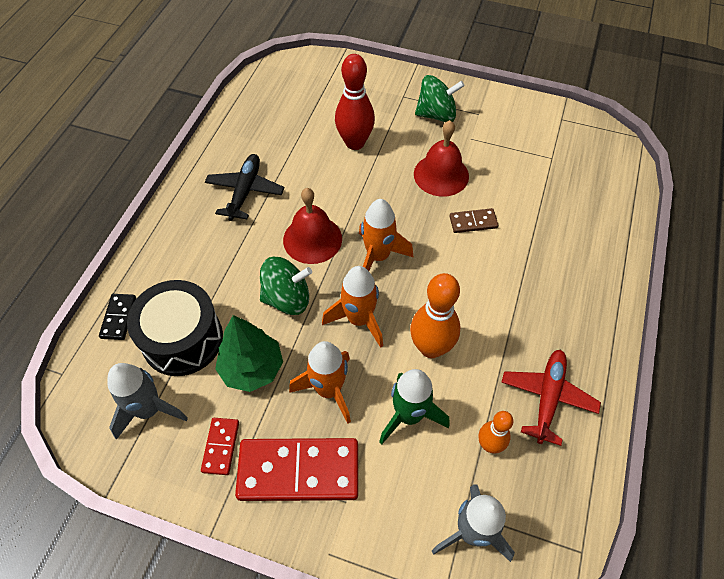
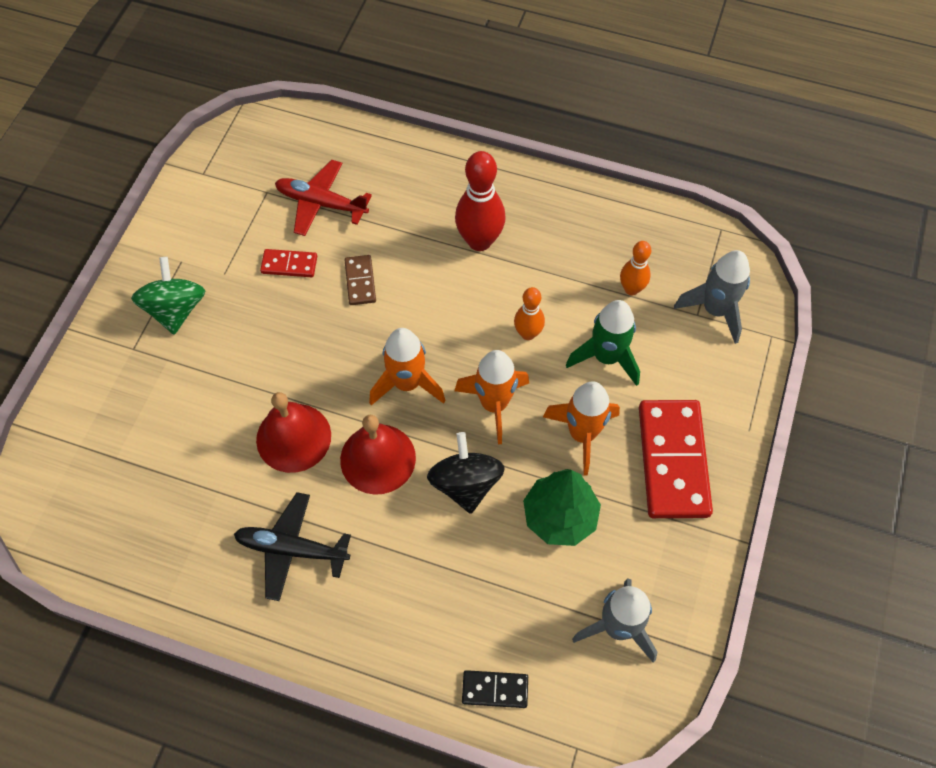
camera: 90 degrees left, 5 degrees up
(182, 339) = (524, 602): black drum -> none
(221, 447) = (654, 541): red domino -> red domino (289, 265)
(287, 298) = (465, 484): green spinning top -> black spinning top
(355, 143) = (216, 410): red bowling pin -> red bowling pin (479, 241)
(431, 348) = (528, 333): orange bowling pin -> orange bowling pin, size x0.59
(441, 175) = (283, 310): red bell -> red bell (293, 437)
(547, 397) = (579, 236): red plane -> red plane (321, 203)

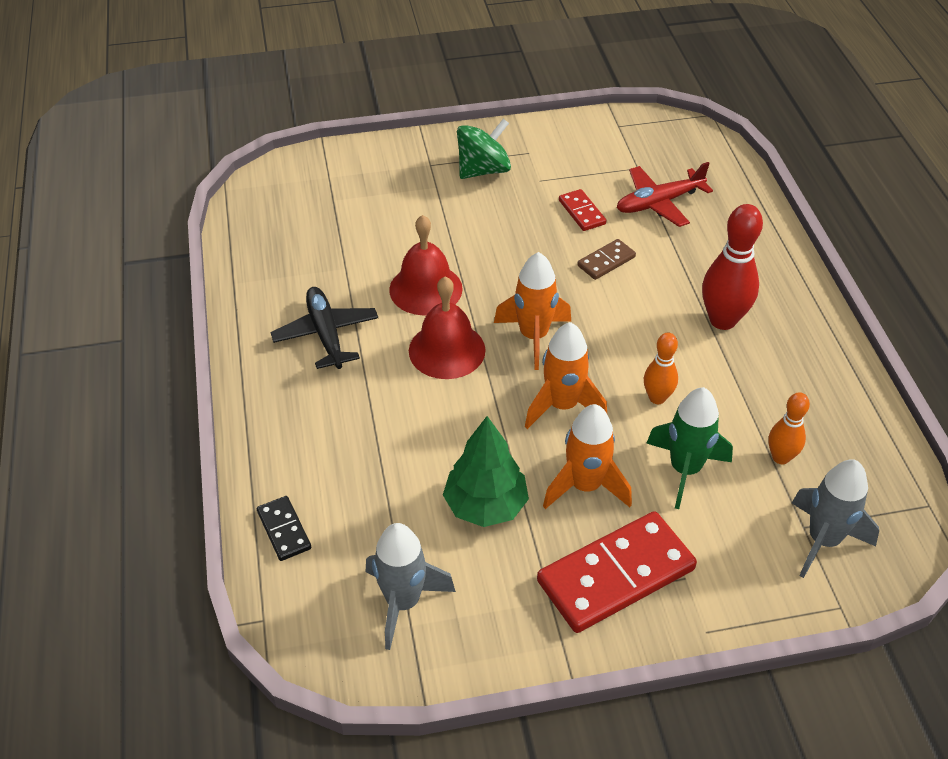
camera: 60 degrees right, 15 degrees down
(321, 203) = (658, 203): red plane -> red plane turned 105 degrees counterclockwise
(465, 484) = (467, 420): black spinning top -> none

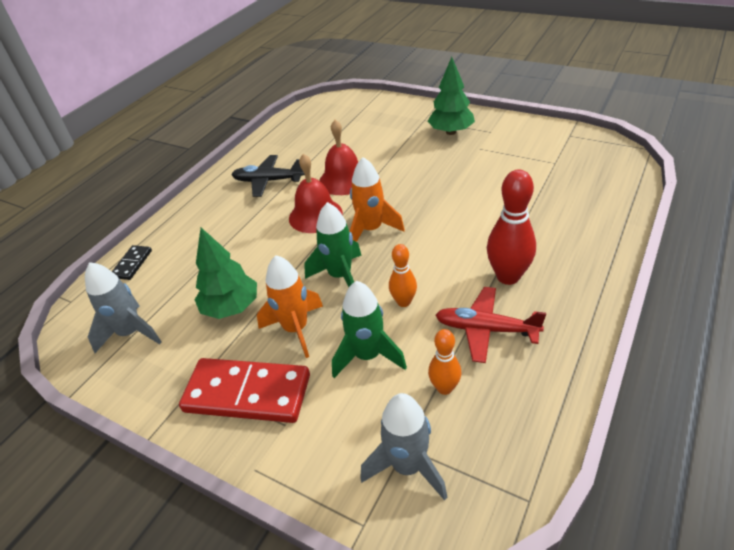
camera: 45 degrees right, 5 degrees down
(326, 334) = (268, 181): black plane -> black plane turned 105 degrees counterclockwise
(483, 170) = (451, 132): green spinning top -> green tree
(562, 406) = (340, 276): orange rocket -> green rocket
(582, 212) = (485, 174): red domino -> none
(606, 261) = (467, 207): brown domino -> none
(658, 203) = (545, 188): red plane -> red plane (485, 329)

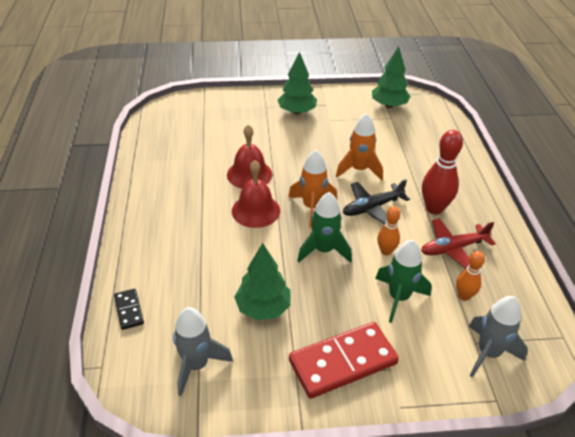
camera: 40 degrees left, 0 degrees up
(268, 181) = (182, 194): black plane -> black plane (372, 208)
(296, 329) = (330, 302): orange rocket -> orange rocket (359, 170)
(565, 148) = (389, 105): none -> green tree

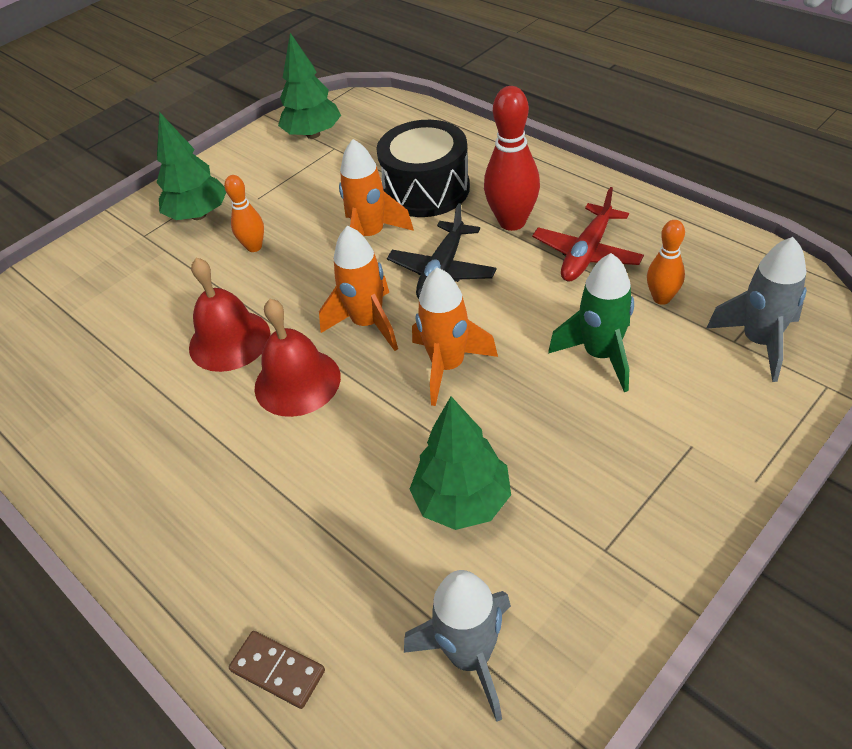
camera: 35 degrees left, 5 degrees up
(129, 310) = (278, 670): black domino -> brown domino
(323, 250) = (448, 366): green rocket -> orange rocket
(342, 362) = (635, 484): red domino -> none
(386, 251) = (520, 311): orange bowling pin -> orange bowling pin (254, 247)
(411, 165) = (426, 190): none -> black drum

